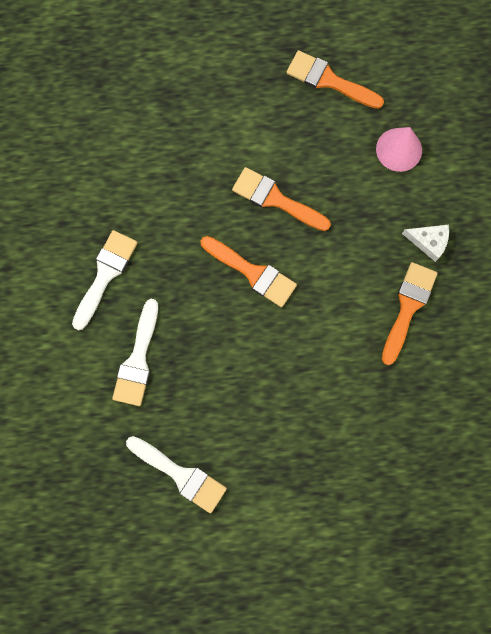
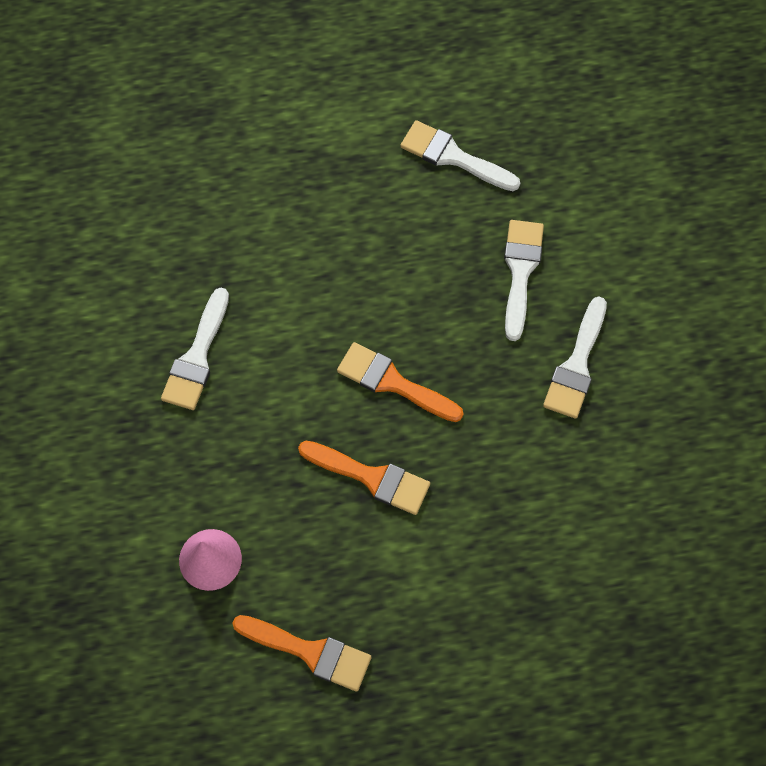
camera: 175 degrees right, 10 degrees down
(408, 307) = (197, 357): orange brush -> white brush
(428, 241) = (170, 439): white cheese -> none

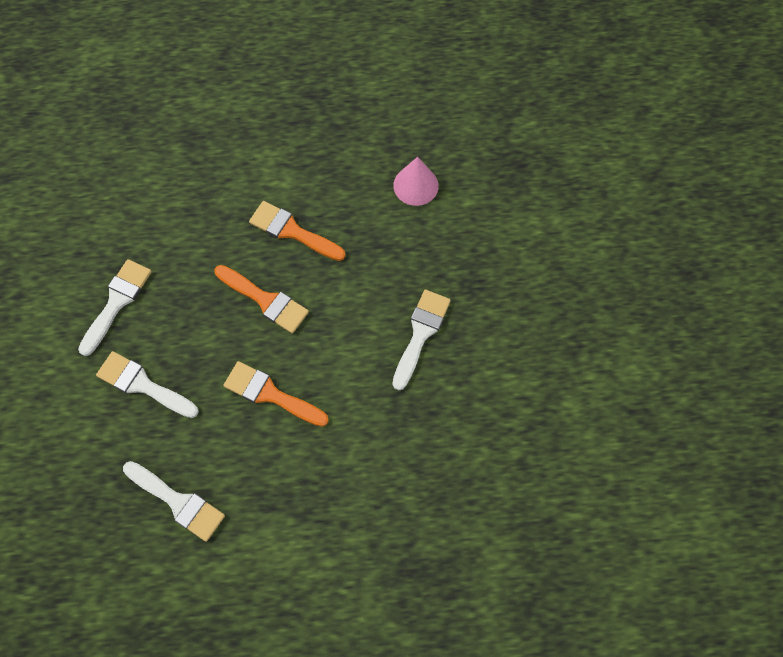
camera: 175 degrees left, 0 degrees up
(310, 652) = (350, 123): orange brush -> orange brush (270, 394)
(520, 271) = (143, 385): white brush -> white brush turned 105 degrees clockwise

